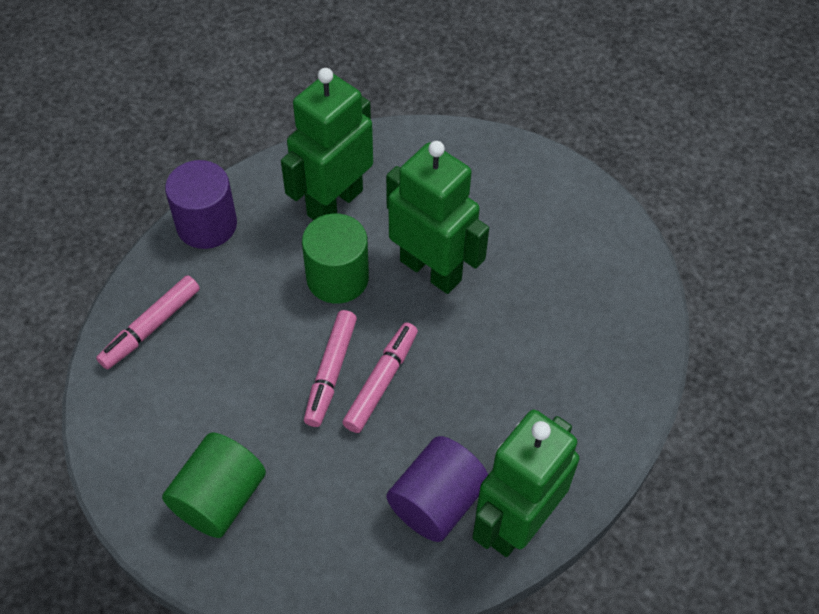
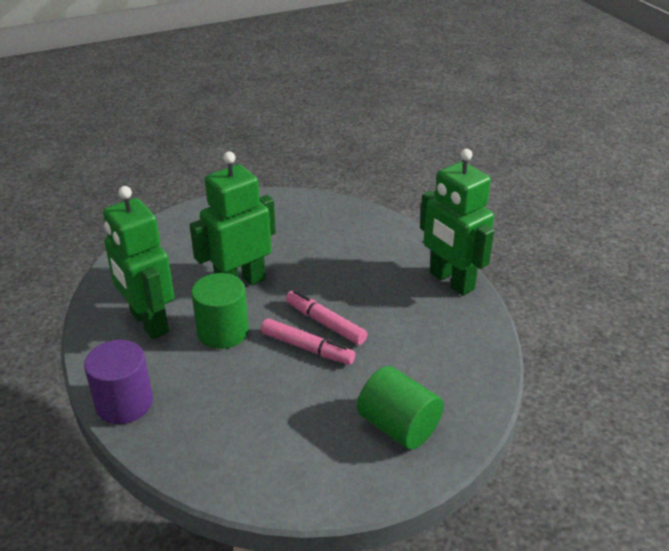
camera: 75 degrees left, 20 degrees down
(151, 327) = (216, 454): pink marker -> none
(436, 502) = (428, 312): purple cylinder -> none

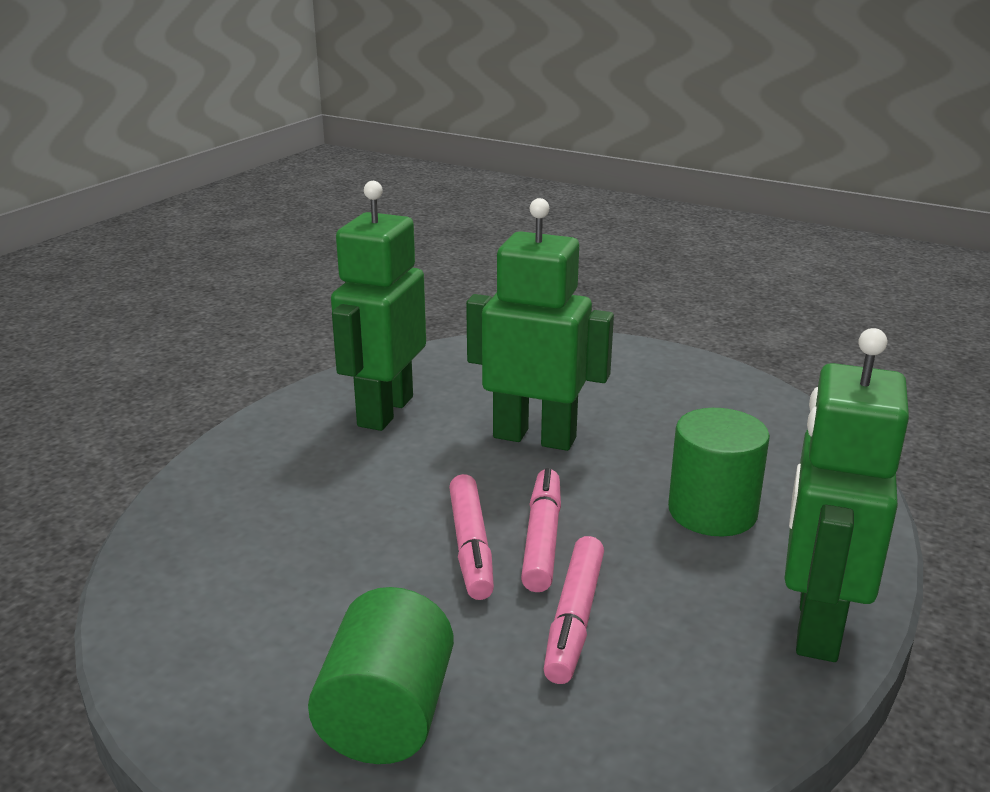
camera: 55 degrees right, 10 degrees down
(124, 403) = (231, 458): purple cylinder -> none
(223, 332) = (426, 466): green cylinder -> green cylinder (712, 511)
(388, 341) = (574, 618): none -> pink marker

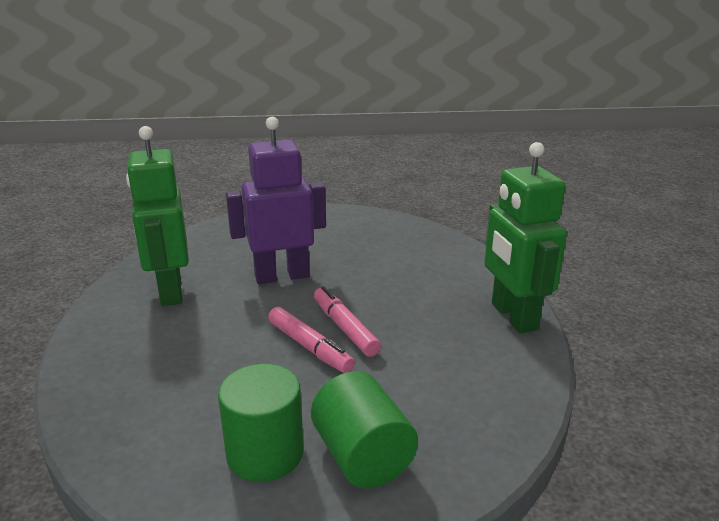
camera: 35 degrees left, 0 degrees up
(534, 437) = (282, 276): green robot -> purple robot
(574, 618) = (405, 361): pink marker -> none
(712, 511) = (414, 282): green cylinder -> green cylinder (265, 453)

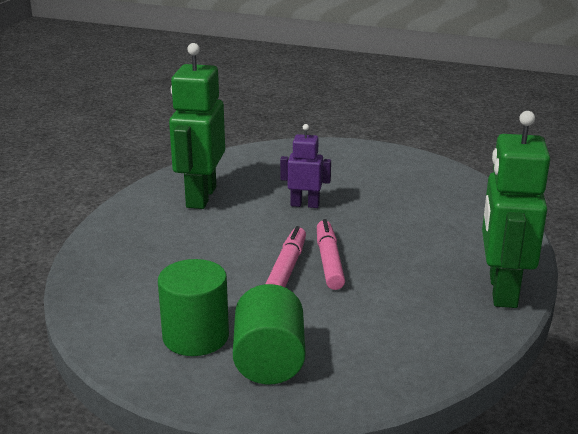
camera: 25 degrees right, 0 degrees up
(282, 276) = (305, 205): purple robot -> purple robot, size x0.54
(309, 347) = (286, 269): pink marker -> pink marker turned 150 degrees counterclockwise

